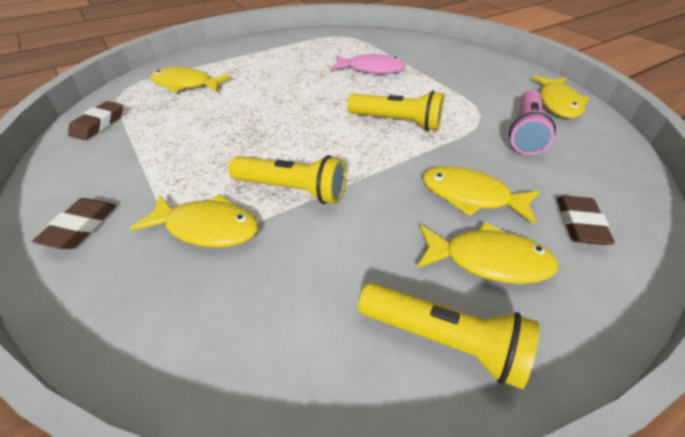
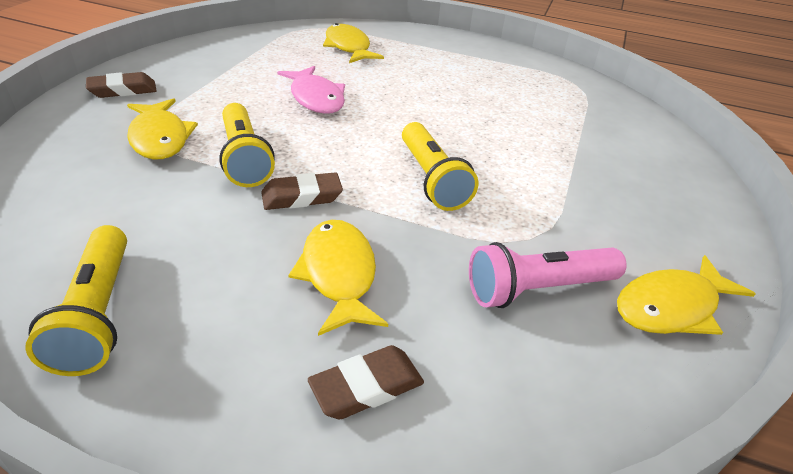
camera: 50 degrees right, 5 degrees down
(98, 124) = (247, 41): brown eraser -> brown eraser (302, 197)
(371, 69) = (525, 126): pink fish -> pink fish (316, 98)
(488, 260) = (233, 317): yellow fish -> none

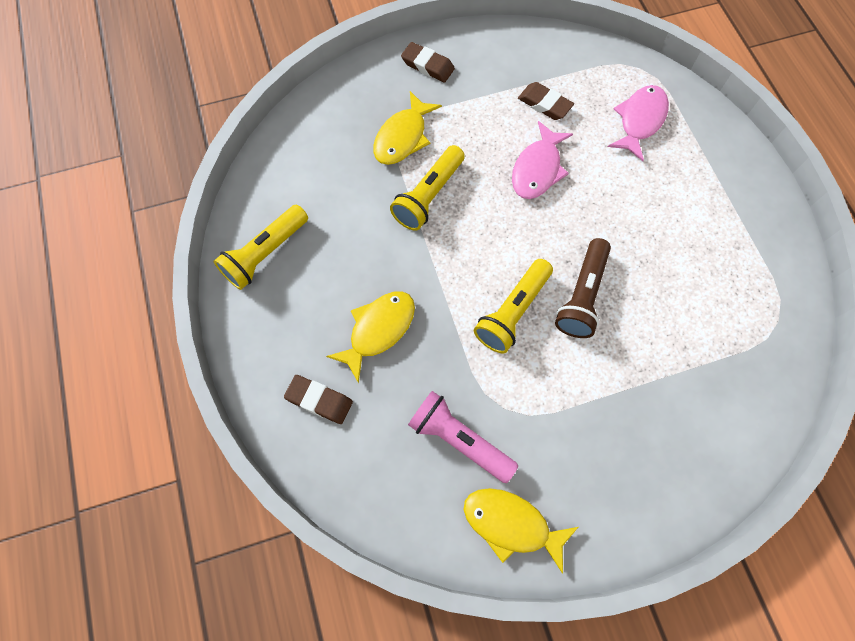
camera: 55 degrees right, 30 degrees up
(302, 197) = (423, 258): brown eraser -> brown eraser (544, 104)
(348, 47) = (639, 121): yellow fish -> pink fish
(461, 139) = (582, 296): none -> brown flashlight

